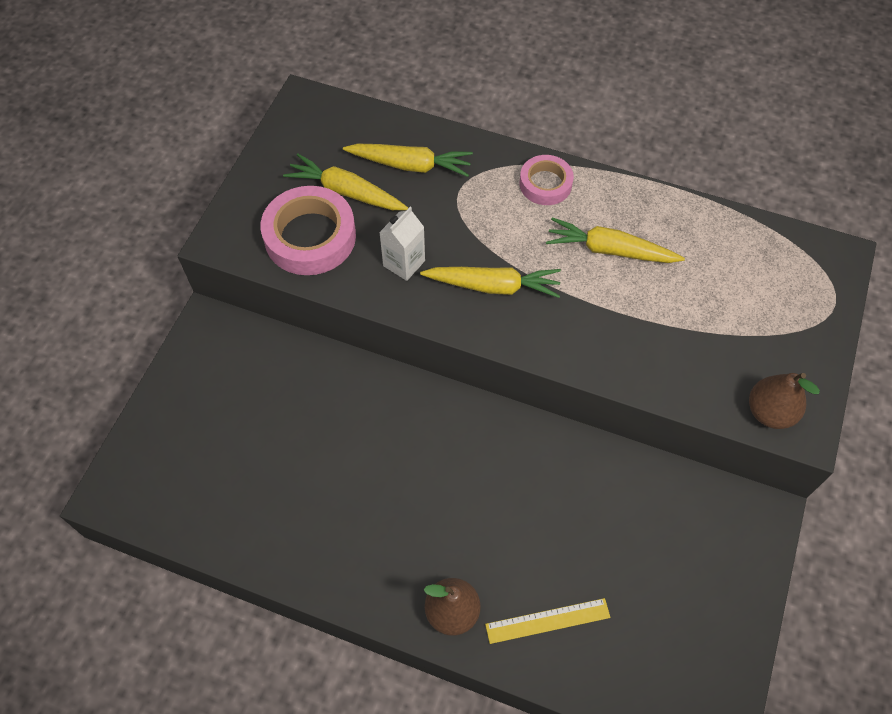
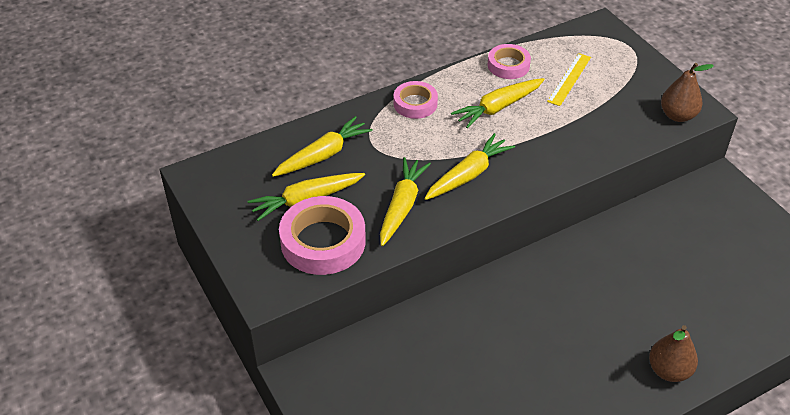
camera: 50 degrees left, 15 degrees down
(404, 263) = (402, 206): white carton -> yellow carrot
(547, 621) = (714, 324): yellow ruler -> yellow ruler (569, 79)
(681, 219) = (508, 65): none -> pink tape

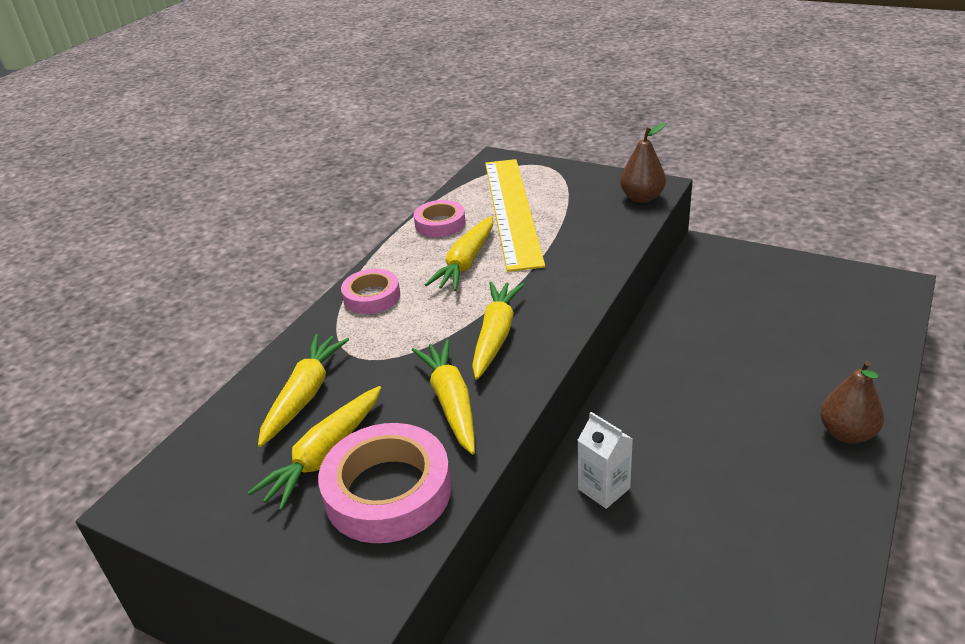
camera: 30 degrees left, 10 degrees down
(473, 313) = (604, 488): none -> white carton
(569, 79) = (512, 210): yellow ruler -> yellow ruler, size x2.16

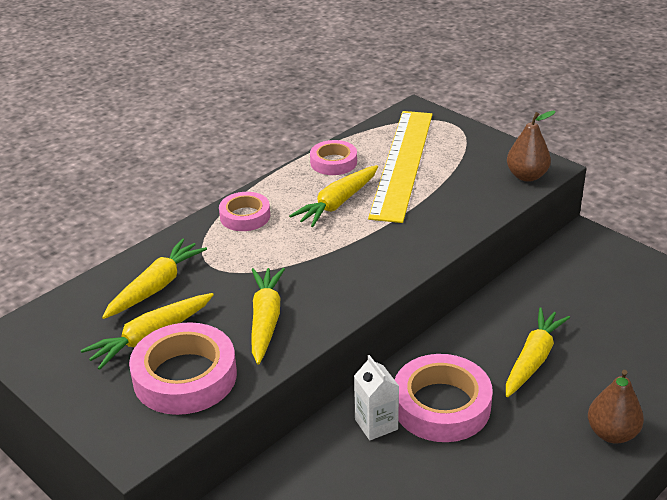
camera: 15 degrees right, 0 degrees up
(495, 336) = (329, 274): yellow carrot -> yellow carrot (533, 359)
(661, 449) = (441, 405): none -> pink tape

